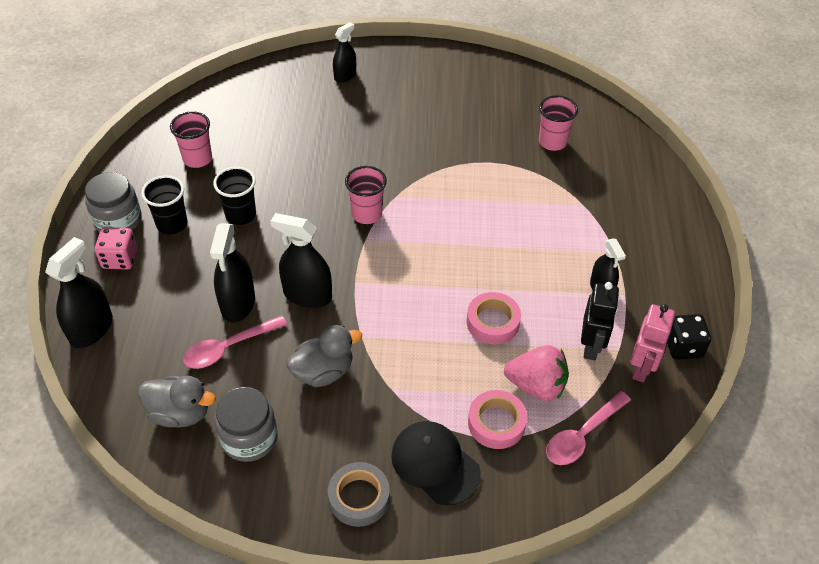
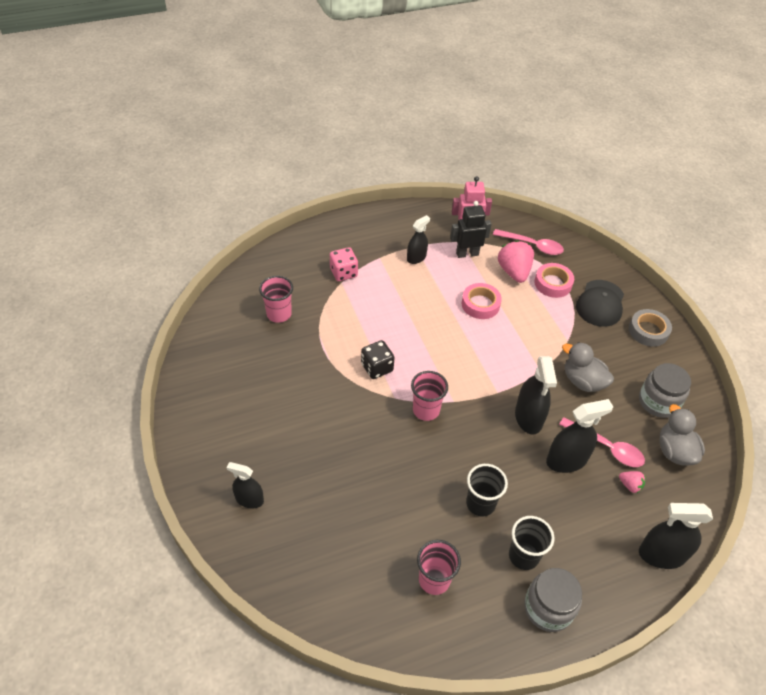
camera: 115 degrees left, 0 degrees up
(120, 259) = (586, 577): pink dice -> pink dice (343, 273)
(174, 344) = (630, 485): none -> pink strawberry
(683, 347) = (439, 215): black dice -> black dice (377, 367)

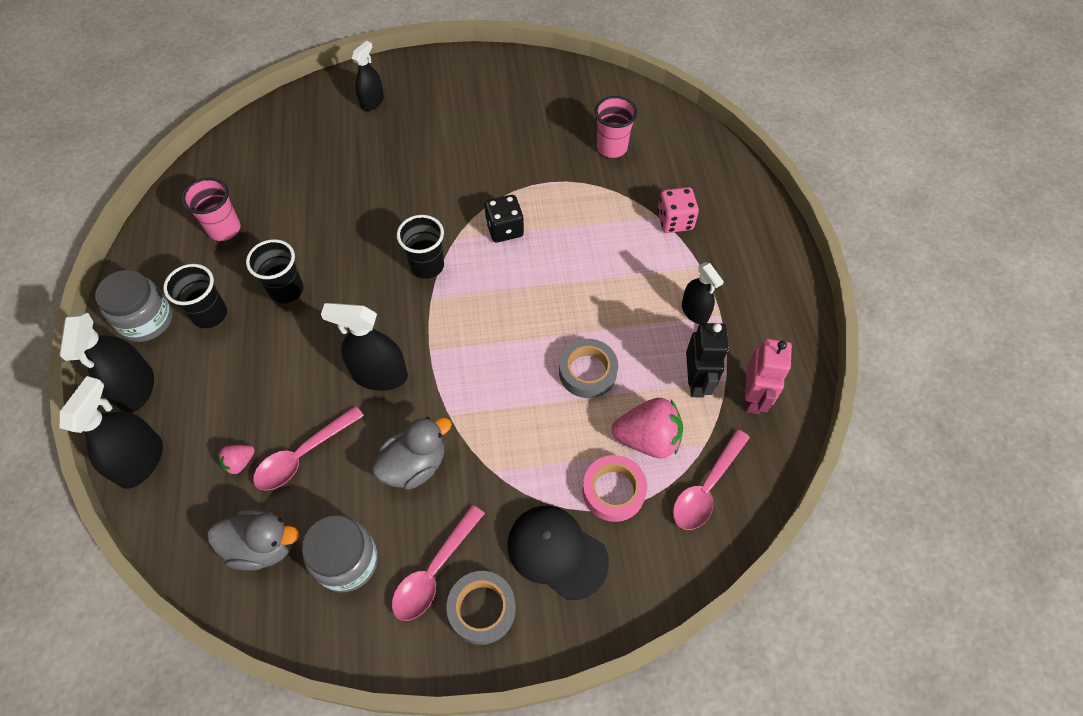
camera: 105 degrees right, 10 degrees up
(426, 410) = (427, 266): pink cup -> black cup
(480, 304) = (587, 372): pink tape -> grey tape
(566, 460) = (303, 399): black spray bottle -> black spray bottle (136, 388)
(640, 357) = (434, 571): none -> pink spoon

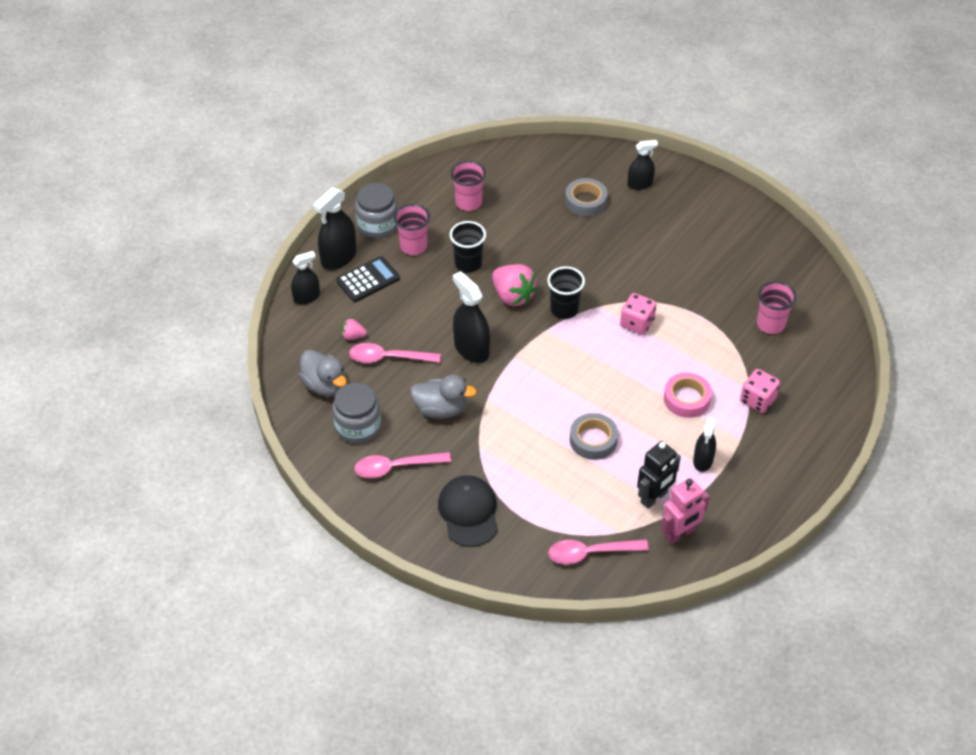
camera: 45 degrees right, 10 degrees down
(140, 461) = (306, 297): black spray bottle -> black spray bottle, size x0.64
(194, 387) = (368, 280): none -> black calculator
(210, 314) = (413, 246): black cup -> pink cup
(482, 609) = (400, 504): grey tape -> grey tape (586, 201)
(505, 229) = (637, 323): black dice -> pink dice
(613, 491) = (534, 510): pink tape -> pink tape (687, 399)
(647, 438) = (586, 502): pink strawberry -> pink strawberry (513, 296)

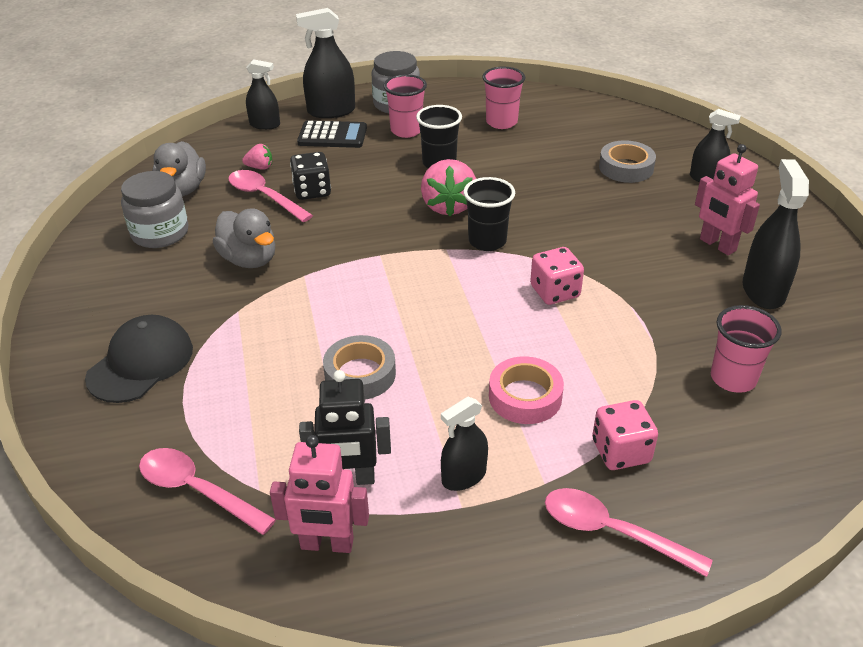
camera: 40 degrees right, 10 degrees down
(353, 336) = (260, 167): pink strawberry -> pink strawberry turned 135 degrees clockwise
(396, 467) = (139, 283): pink spoon -> pink spoon (612, 532)
(413, 335) = (312, 191): none -> black dice
(471, 349) = (348, 227): black spray bottle -> black spray bottle (763, 291)
(690, 236) = (717, 245): none -> pink robot

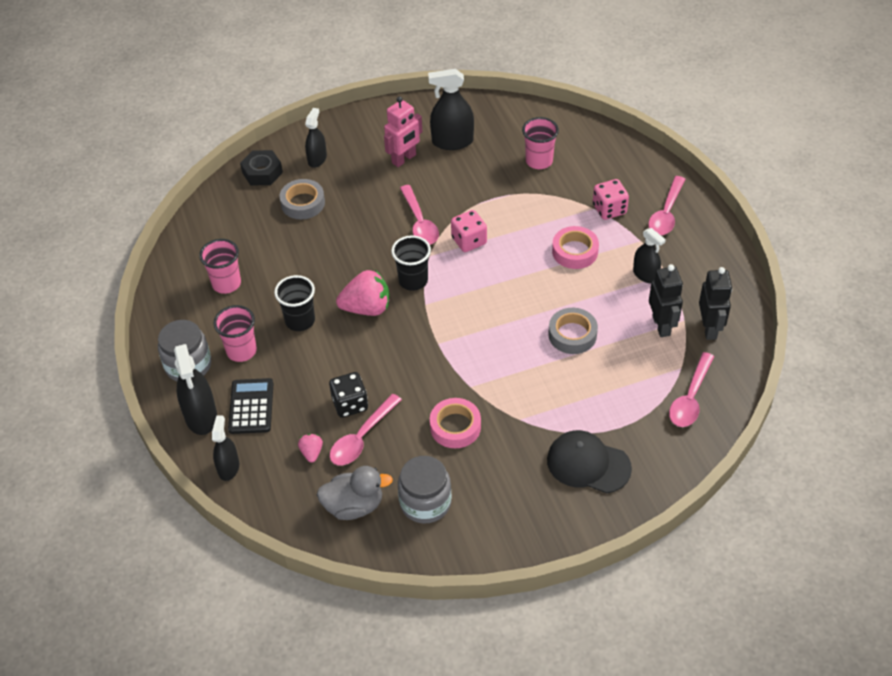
camera: 95 degrees left, 10 degrees up
(249, 259) = (455, 427): grey duck -> pink tape
(327, 544) = (709, 328): pink robot -> black robot
(592, 252) = (419, 222): none -> pink spoon
(677, 142) = (262, 172): none -> black nut

